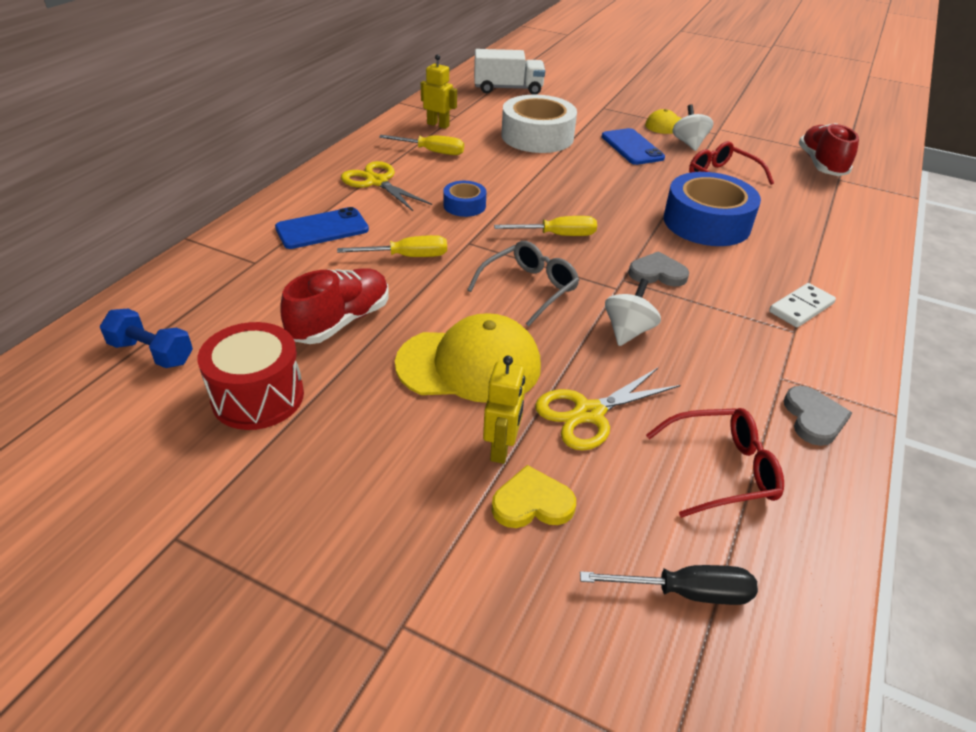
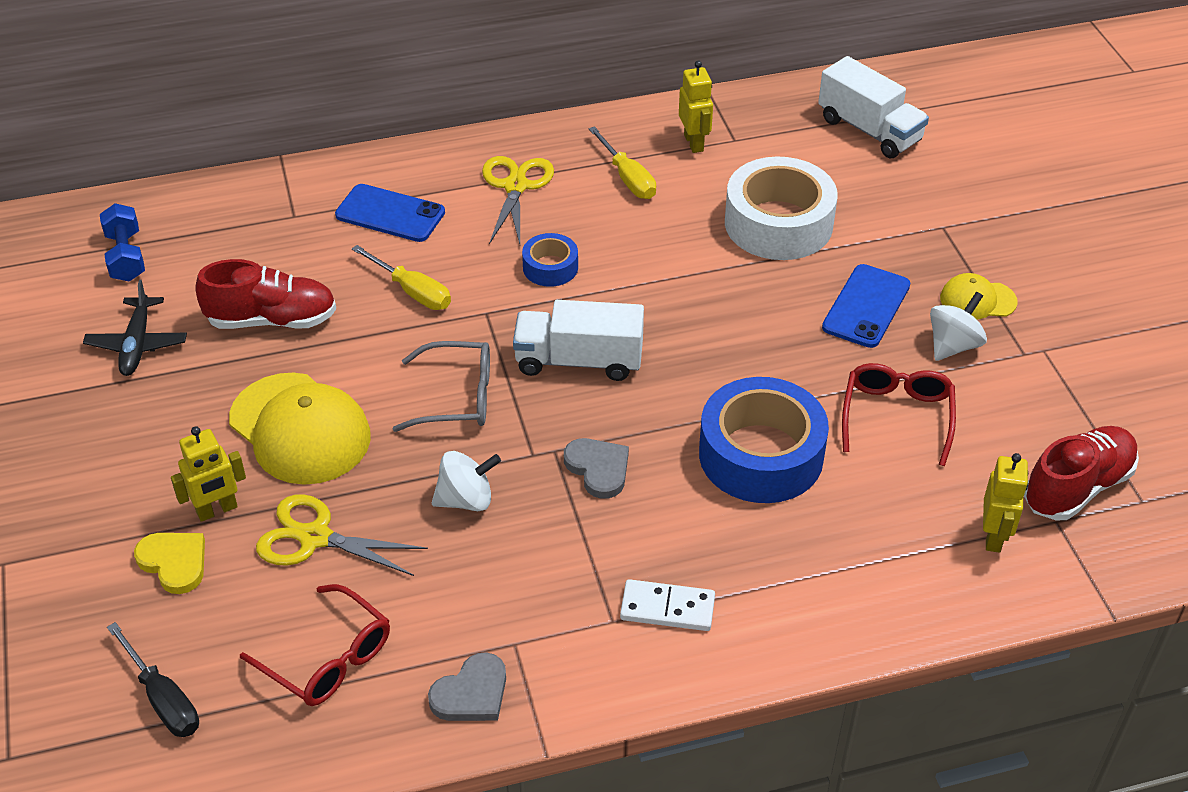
camera: 50 degrees right, 5 degrees up
(258, 397) = (137, 344): red drum -> black plane
(557, 235) = (579, 361): yellow screwdriver -> white truck
(835, 197) = (993, 536): none -> yellow robot

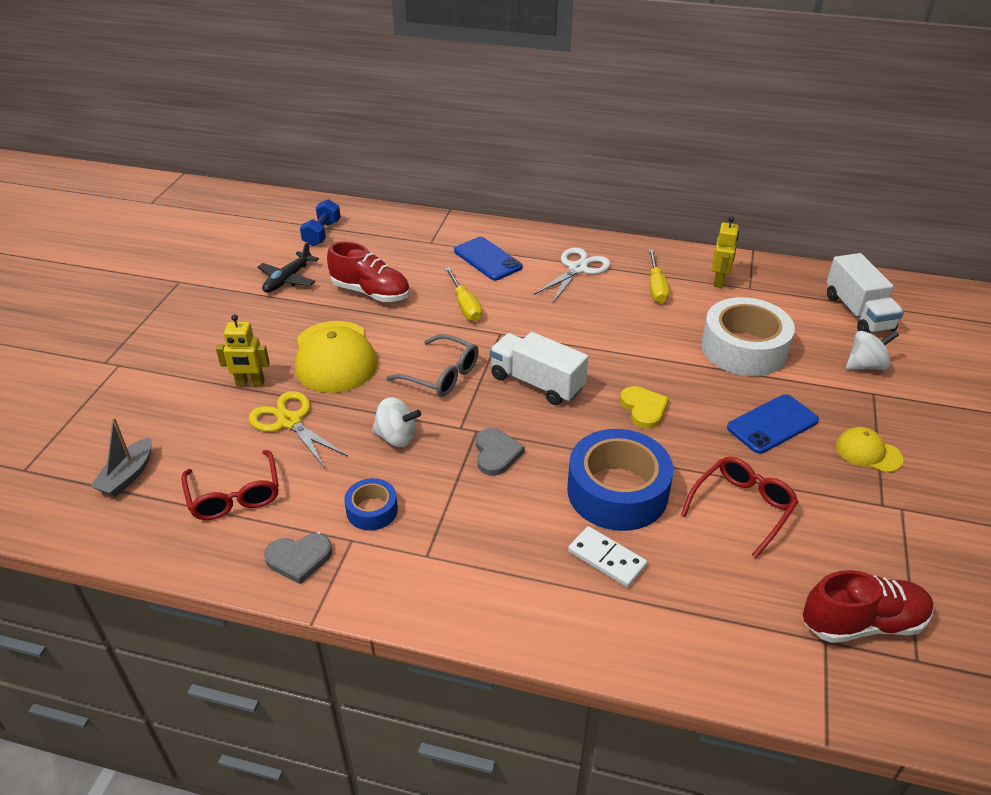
camera: 30 degrees right, 5 degrees down
(163, 699) = (127, 475): black screwdriver -> grey boat
(174, 562) = (202, 402): yellow heart -> yellow heart (643, 409)
(515, 186) = (578, 269): yellow scissors -> white scissors
(550, 267) = (562, 321): blue tape -> blue tape (372, 510)
(667, 608) = (470, 564): white domino -> white domino (607, 558)
(953, 345) = (825, 476): white spinning top -> white spinning top (866, 365)
(993, 536) = (761, 628): yellow robot -> none

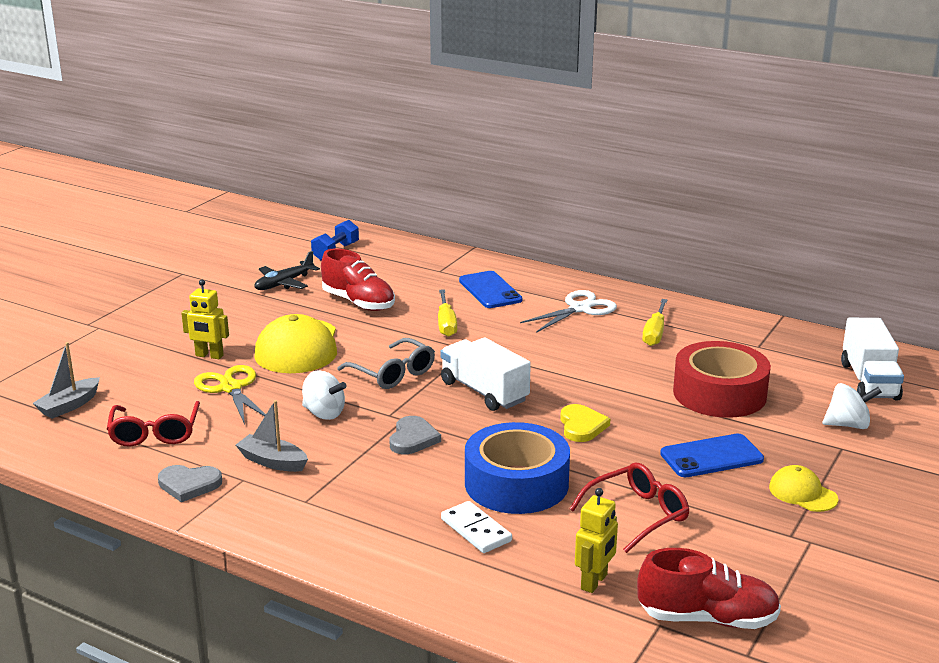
camera: 15 degrees right, 15 degrees down
(372, 510) = (272, 462): blue tape -> grey boat
(719, 281) = (727, 336): yellow robot -> yellow robot (594, 582)
(744, 348) = (719, 393): white tape -> red tape

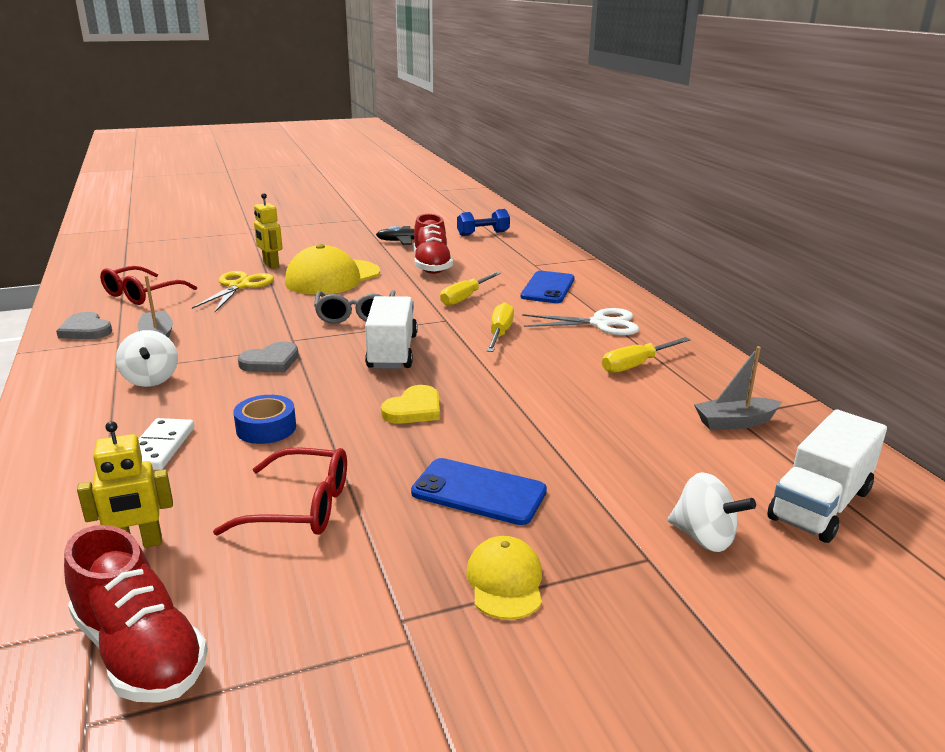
camera: 40 degrees right, 0 degrees up
(69, 406) = (140, 264): grey boat -> grey boat (734, 422)
(324, 413) = (255, 322): white spinning top -> white spinning top (151, 379)
(516, 483) = (266, 428): blue tape -> blue tape, size x0.50
(529, 345) = (499, 334): none -> yellow screwdriver
(719, 393) = (603, 439): red tape -> none

